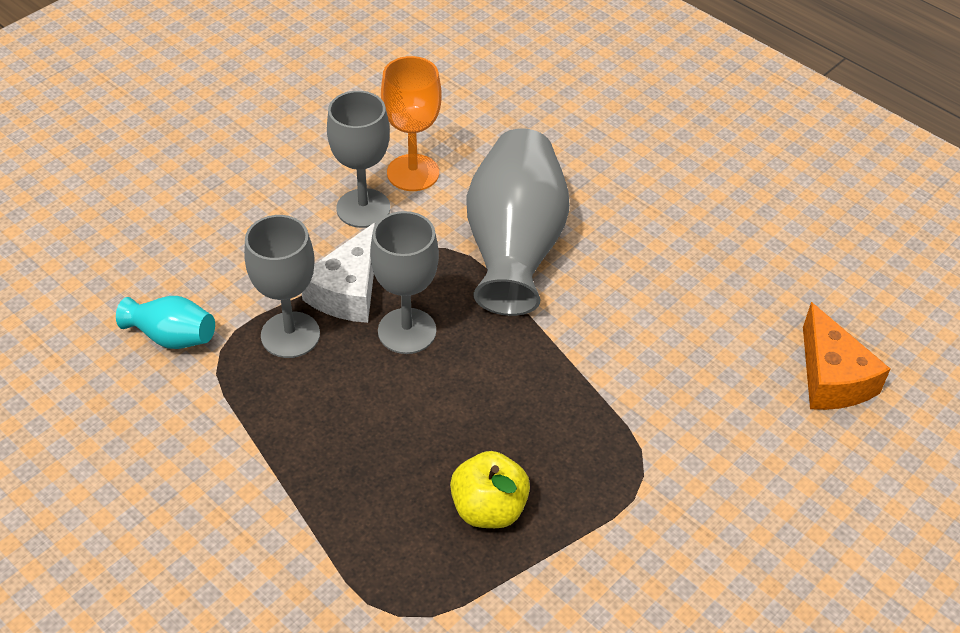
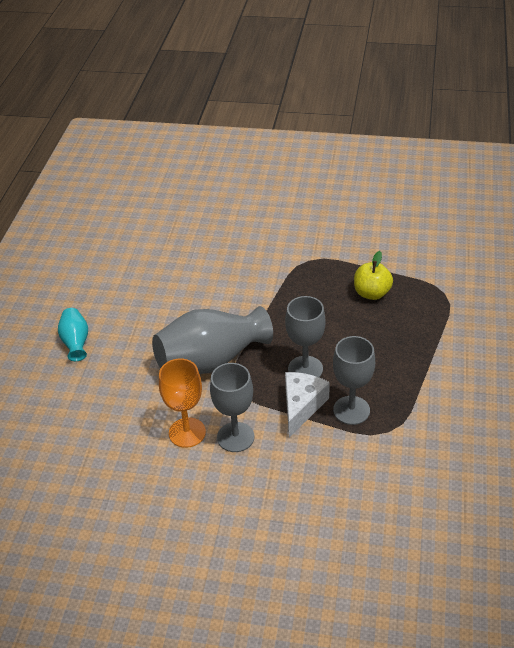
camera: 120 degrees left, 5 degrees down
(172, 337) = (401, 456): turquoise vase -> turquoise vase (76, 342)
(347, 291) = (302, 406): white cheese -> white cheese turned 60 degrees counterclockwise
(831, 378) = (203, 231): orange cheese -> none

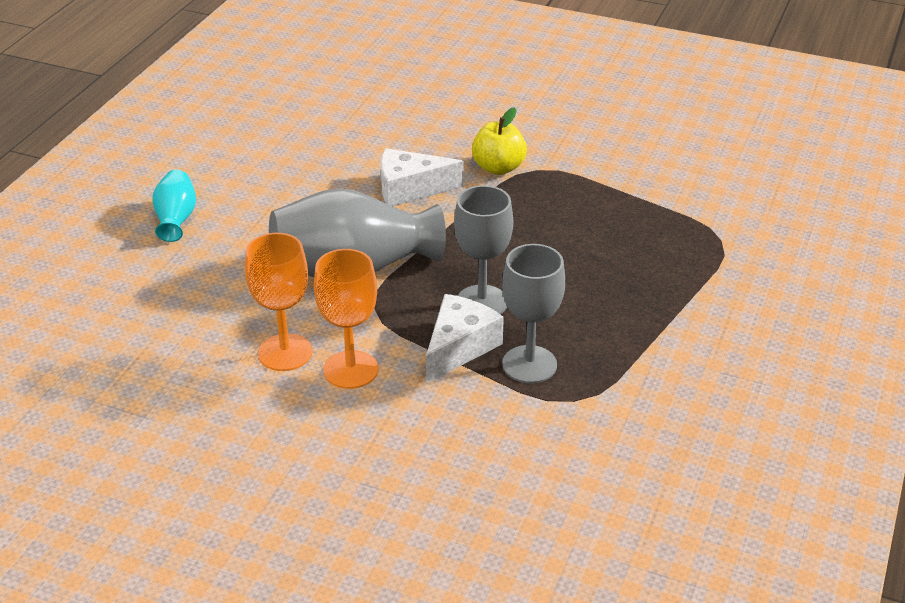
camera: 10 degrees right, 5 degrees down
(229, 290) = (410, 189): none -> white cheese
(235, 437) = (351, 370): grey goblet -> orange goblet
(372, 293) = (613, 223): yellow apple -> yellow apple (498, 168)

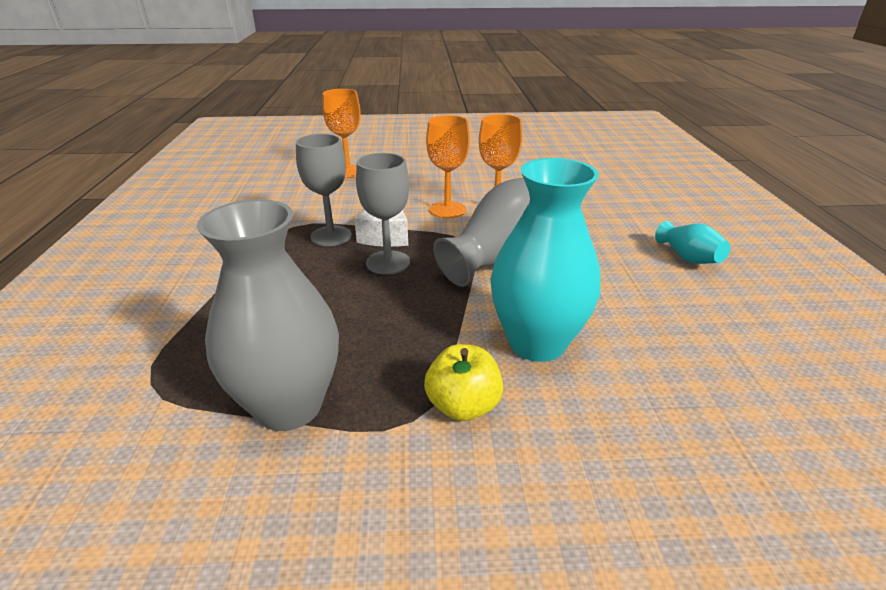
camera: 155 degrees right, 5 degrees down
(410, 189) = (537, 343): white cheese -> turquoise vase
(439, 531) = (348, 172): none -> orange goblet
(617, 198) = (289, 406): none -> grey vase

